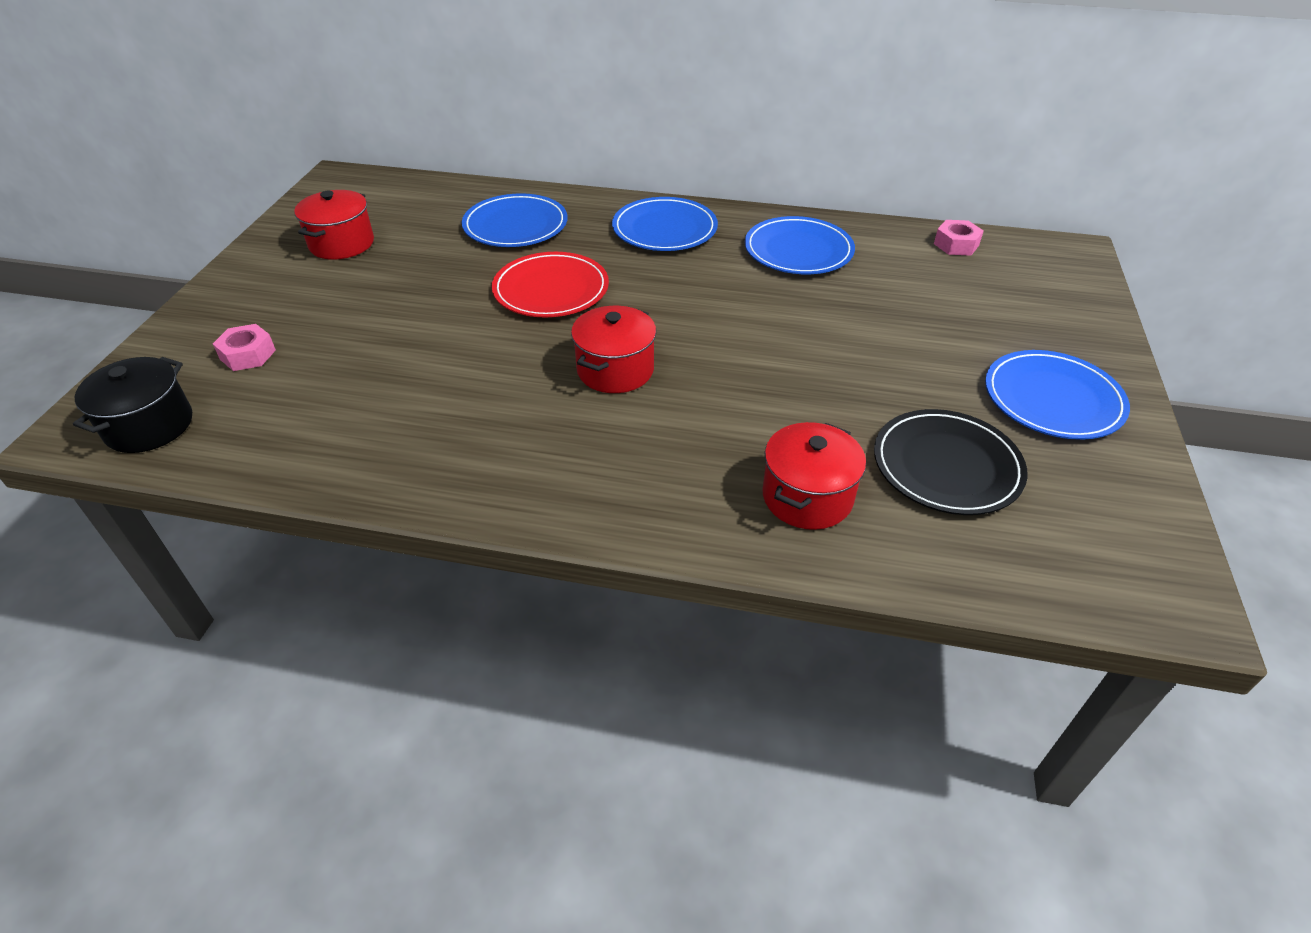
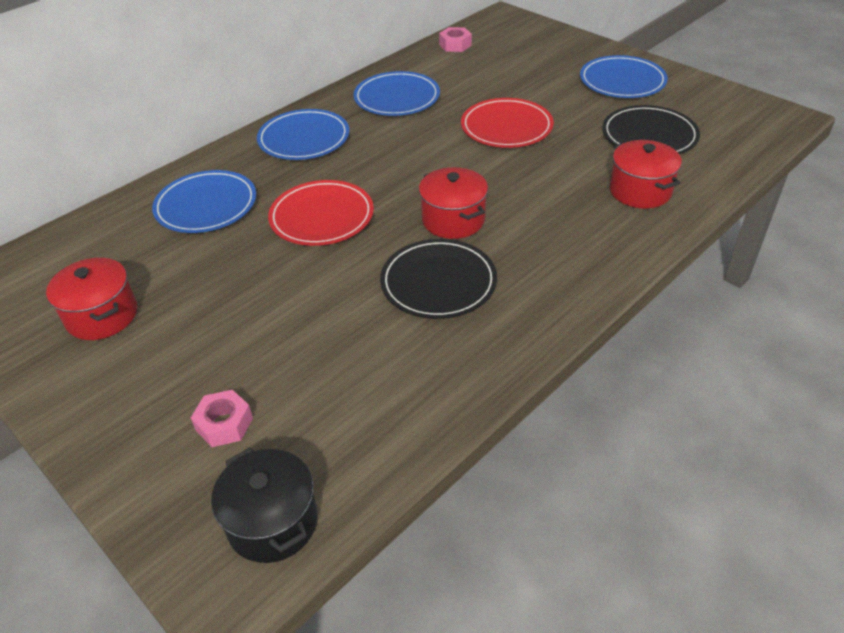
camera: 55 degrees left, 0 degrees up
(505, 399) = (438, 282): none -> black plate
(828, 342) = (506, 127): none -> red plate

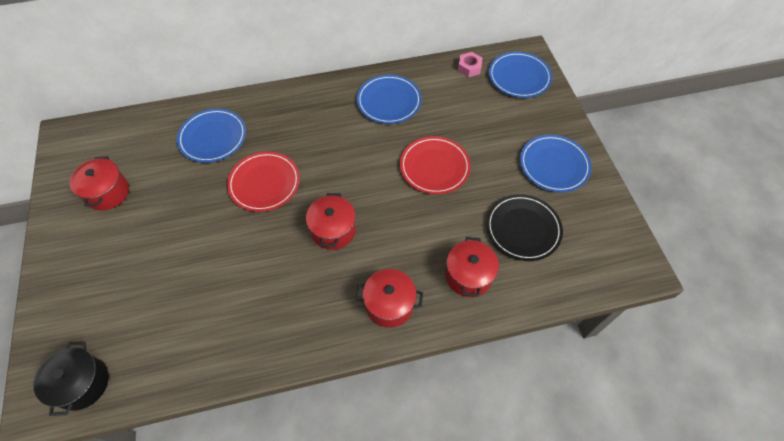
camera: 30 degrees right, 15 degrees up
(224, 424) = (107, 306): pink nut -> none
(304, 138) = (305, 109): blue plate -> blue plate (519, 77)
(438, 282) = (284, 275): black plate -> none
(587, 250) = (389, 305): none -> red pot

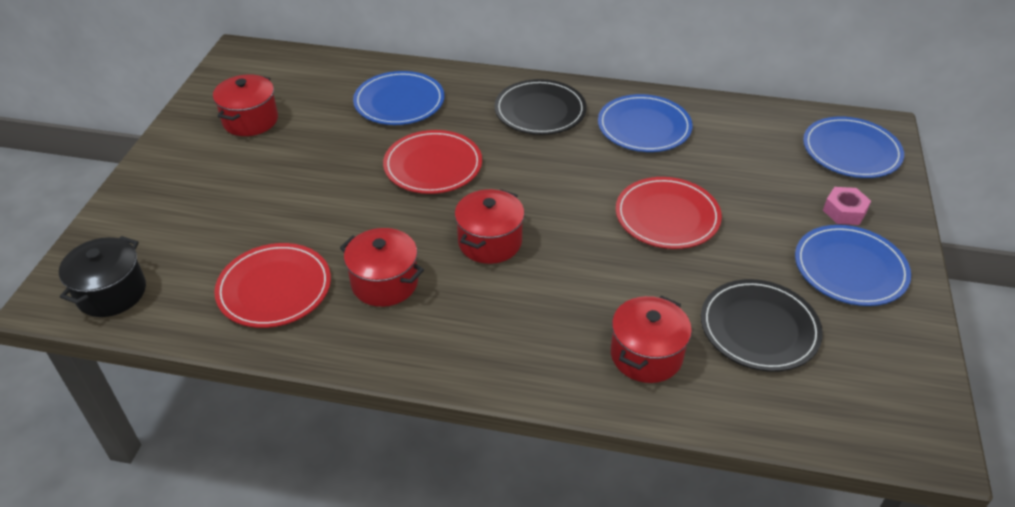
camera: 25 degrees right, 15 degrees down
(204, 328) = (274, 288): none -> red plate
(315, 111) = (540, 111): none -> black plate
(389, 305) = (516, 348): red pot -> red pot (384, 283)
(469, 68) = (780, 121): pink nut -> pink nut (844, 211)

